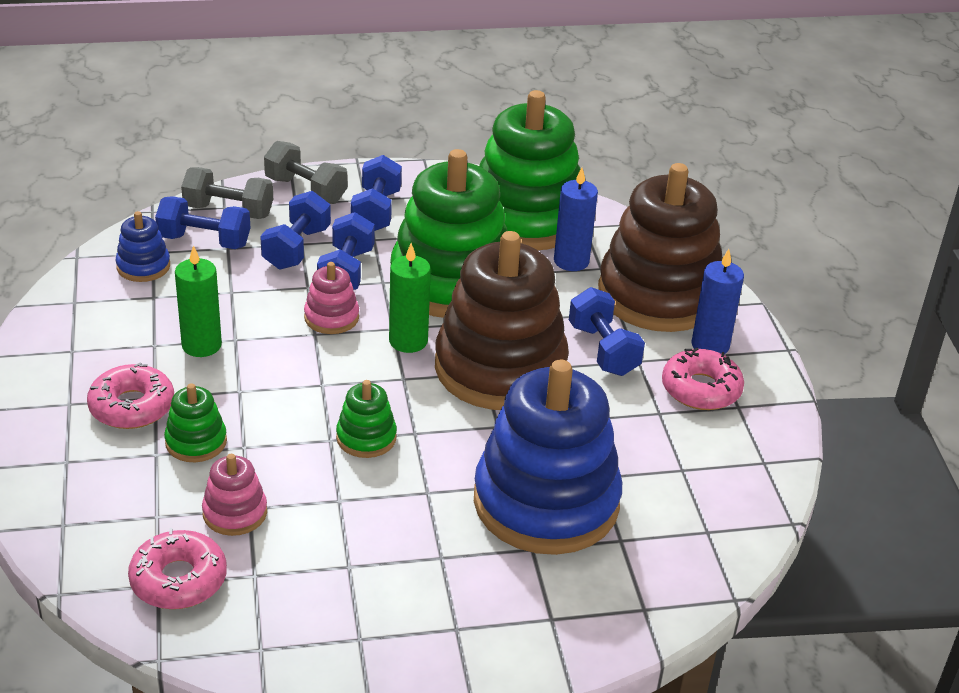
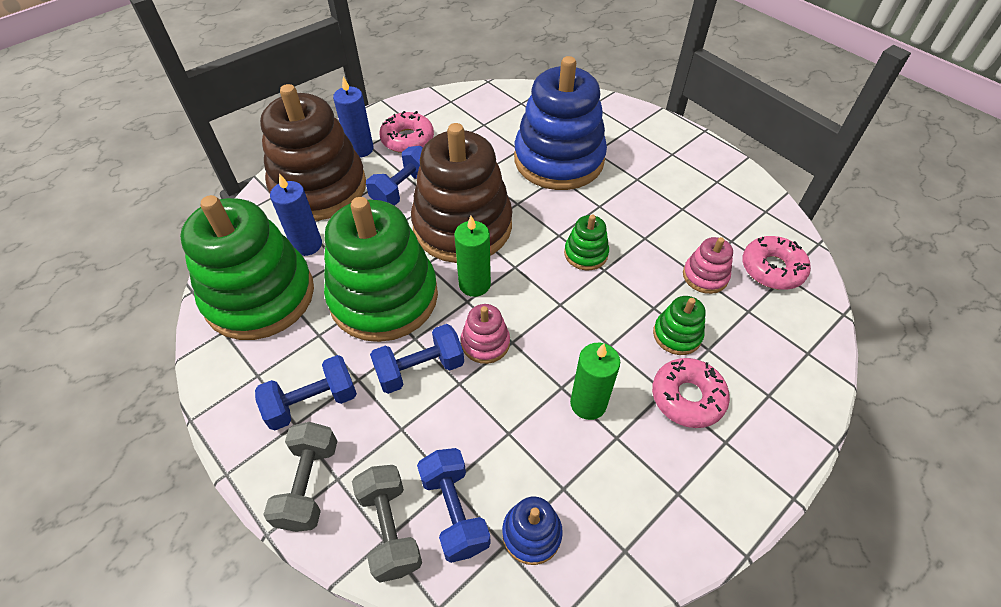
camera: 120 degrees left, 15 degrees up
(296, 248) = (412, 426): blue dumbbell -> none

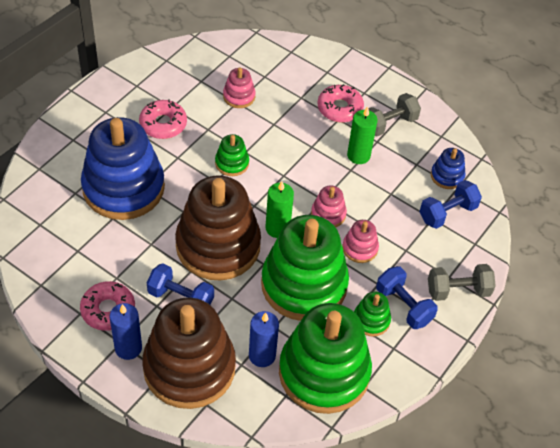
camera: 105 degrees left, 0 degrees up
(390, 529) = (468, 242): grey dumbbell -> grey dumbbell (389, 124)
(420, 369) = (360, 248): blue dumbbell -> pink stacking toy
(677, 335) = (294, 112): green stacking toy -> green stacking toy (371, 320)
(772, 269) = (224, 61): pink donut -> pink donut (163, 124)

